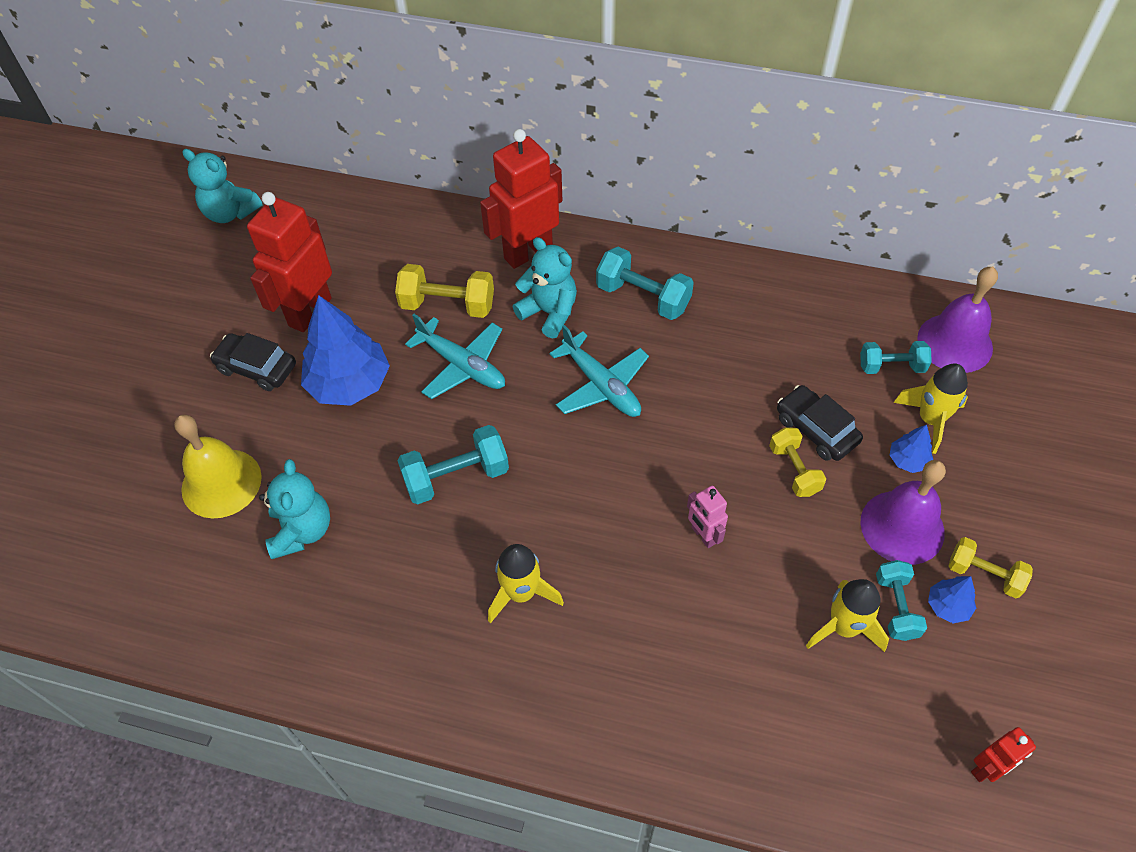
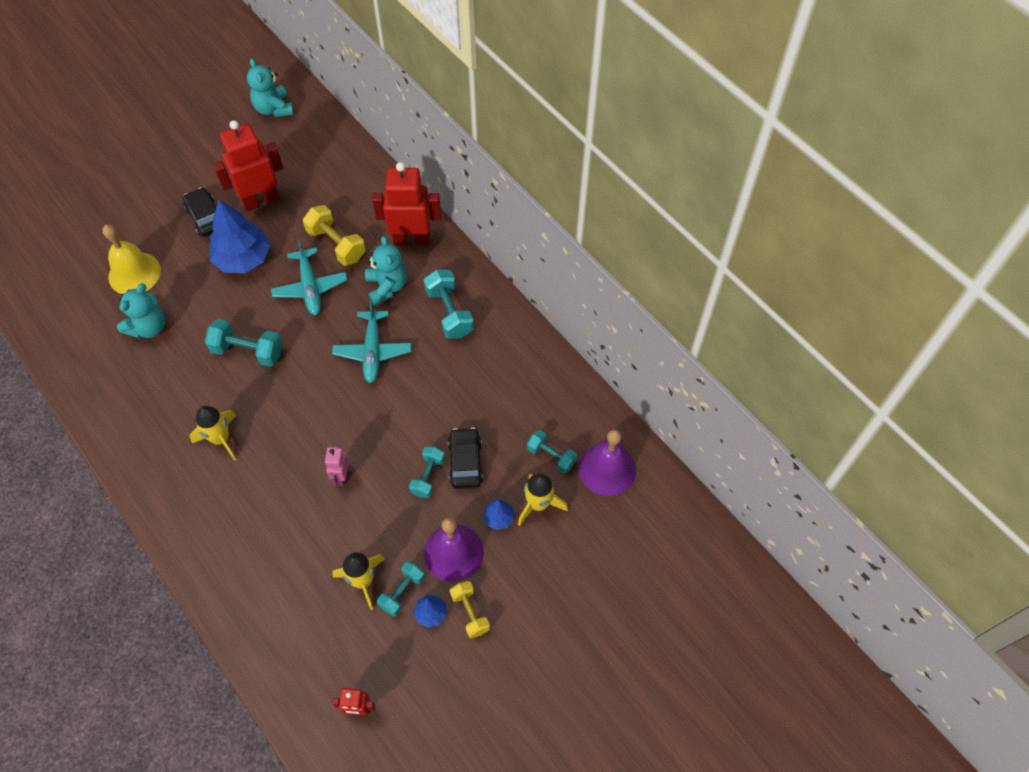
camera: 35 degrees right, 5 degrees up
(794, 470) = (428, 476): yellow dumbbell -> turquoise dumbbell

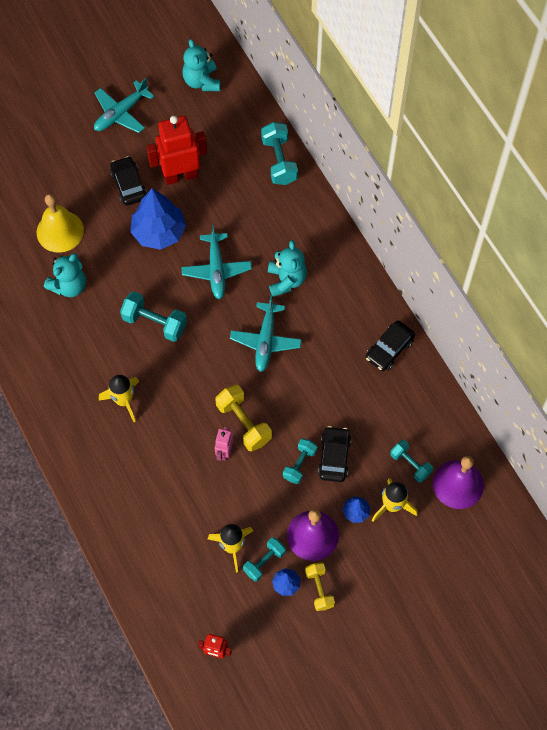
camera: 10 degrees right, 5 degrees up
(191, 150) = (121, 113): none -> turquoise plane
(336, 244) = (245, 231): yellow dumbbell -> yellow dumbbell (244, 423)
(411, 239) = (314, 237): red robot -> none
(449, 312) = (339, 314): turquoise dumbbell -> turquoise dumbbell (279, 161)
(508, 339) = (389, 349): none -> black car

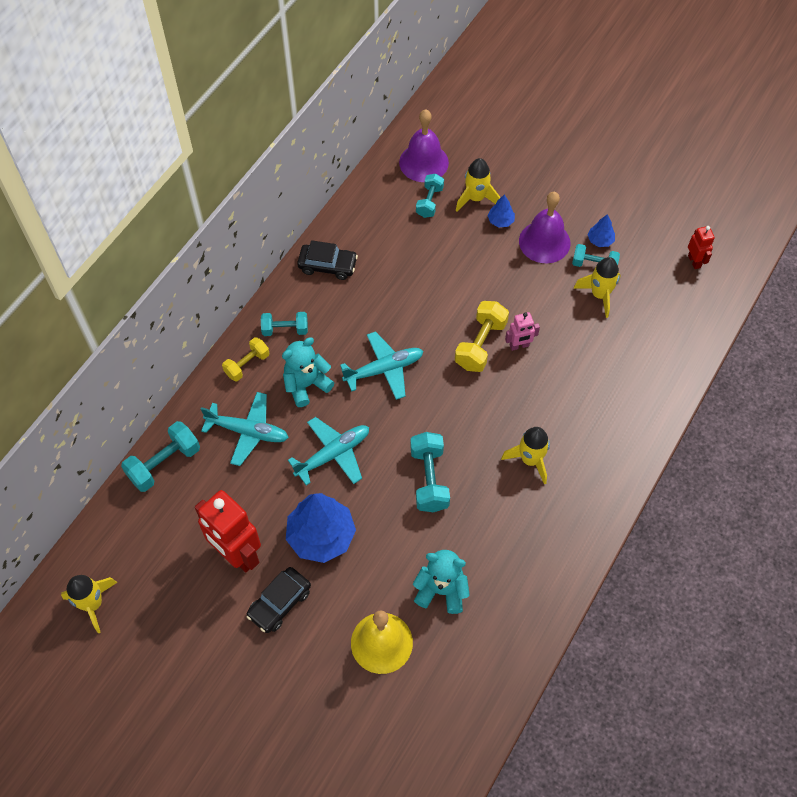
camera: 120 degrees left, 5 degrees down
(121, 113) = (185, 671): turquoise plane -> turquoise plane (248, 431)
(201, 81) = (93, 604): turquoise teddy bear -> yellow rocket
(299, 464) = (488, 281): turquoise dumbbell -> turquoise dumbbell (285, 329)
(319, 589) = (586, 216): yellow dumbbell -> yellow dumbbell (247, 365)
(334, 457) = (463, 259): black car -> none

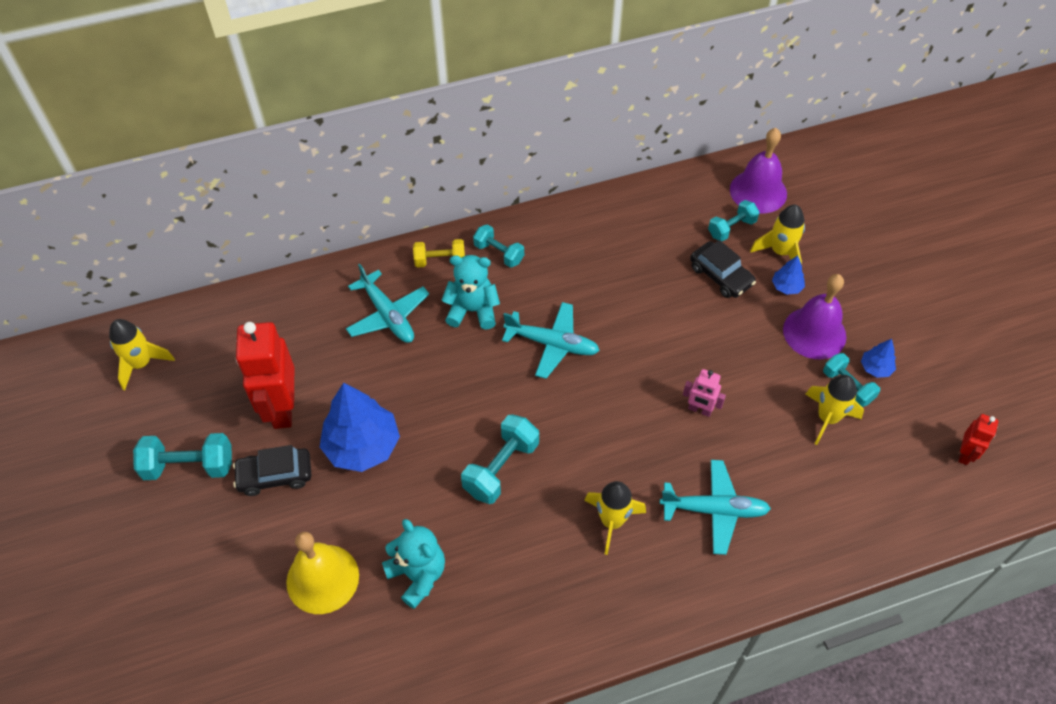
camera: 40 degrees right, 5 degrees down
(164, 464) = (299, 294): turquoise dumbbell -> turquoise dumbbell (189, 466)
(327, 265) = (586, 224): black car -> black car (721, 275)
(333, 454) = (439, 384): turquoise plane -> turquoise plane (714, 510)
(480, 344) = (662, 383): yellow dumbbell -> none

